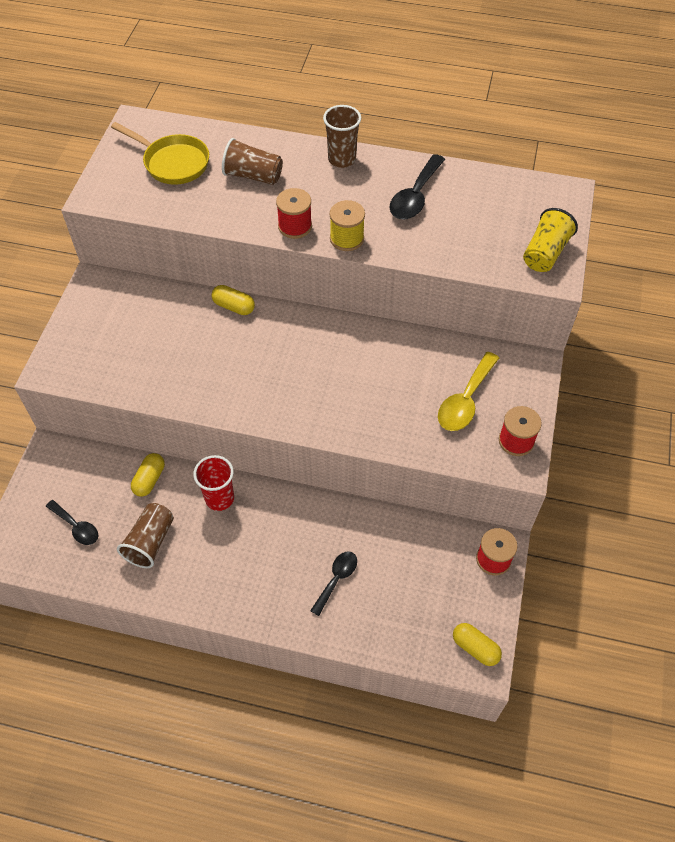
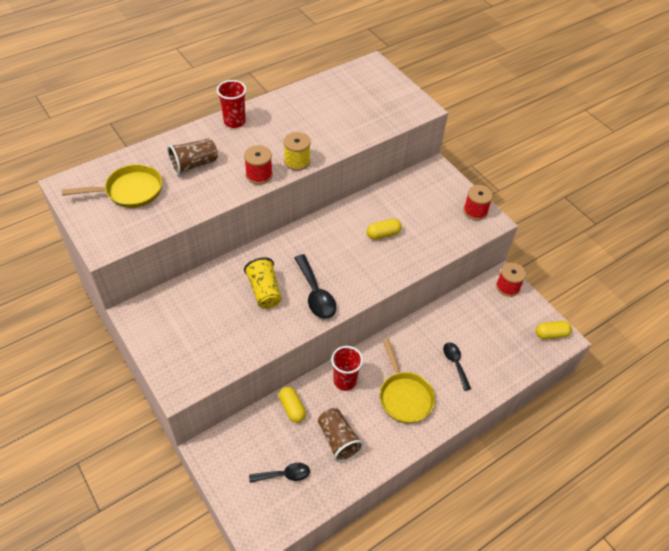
camera: 50 degrees left, 5 degrees down
(234, 306) = (246, 258): yellow capsule -> yellow capsule (383, 234)
(251, 562) = (404, 396): none -> yellow pan
(342, 159) = (234, 121): brown cup -> red cup
(415, 196) = (302, 115): black spoon -> black spoon (315, 294)
(465, 400) = (429, 211): yellow spoon -> none
(545, 253) = (402, 100): yellow cup -> yellow cup (264, 291)

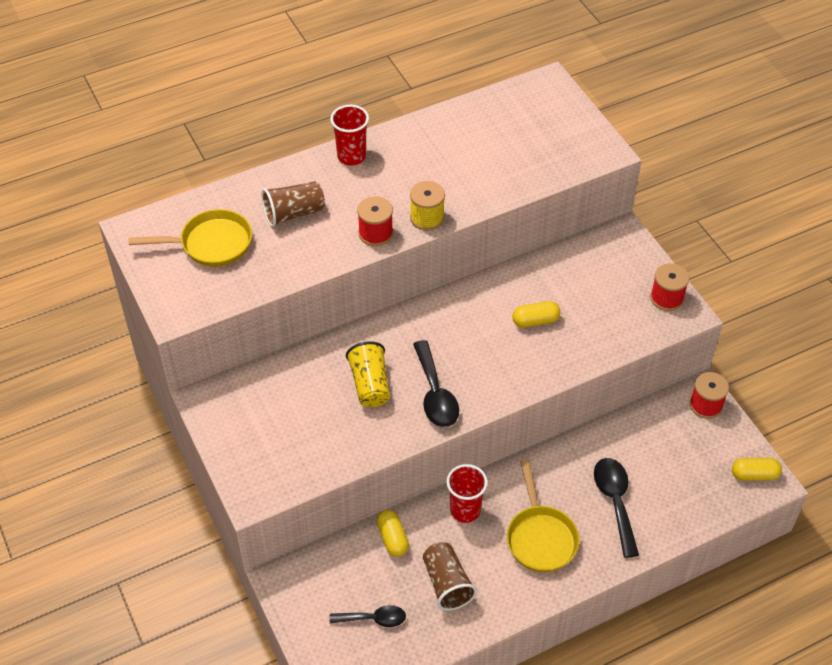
camera: 10 degrees right, 0 degrees up
(455, 363) = (615, 501): black spoon -> black spoon, size x1.53

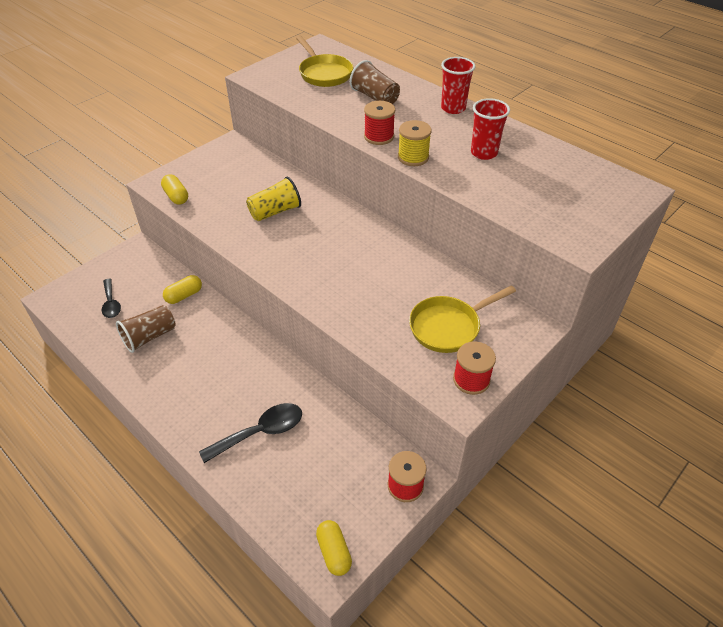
camera: 70 degrees right, 5 degrees down
(435, 394) = (280, 247): black spoon -> none
(465, 510) = (221, 330): red cup -> red cup (484, 153)
(535, 321) = (388, 289): yellow capsule -> yellow capsule (176, 196)
(540, 537) = (207, 386): yellow pan -> yellow pan (448, 327)

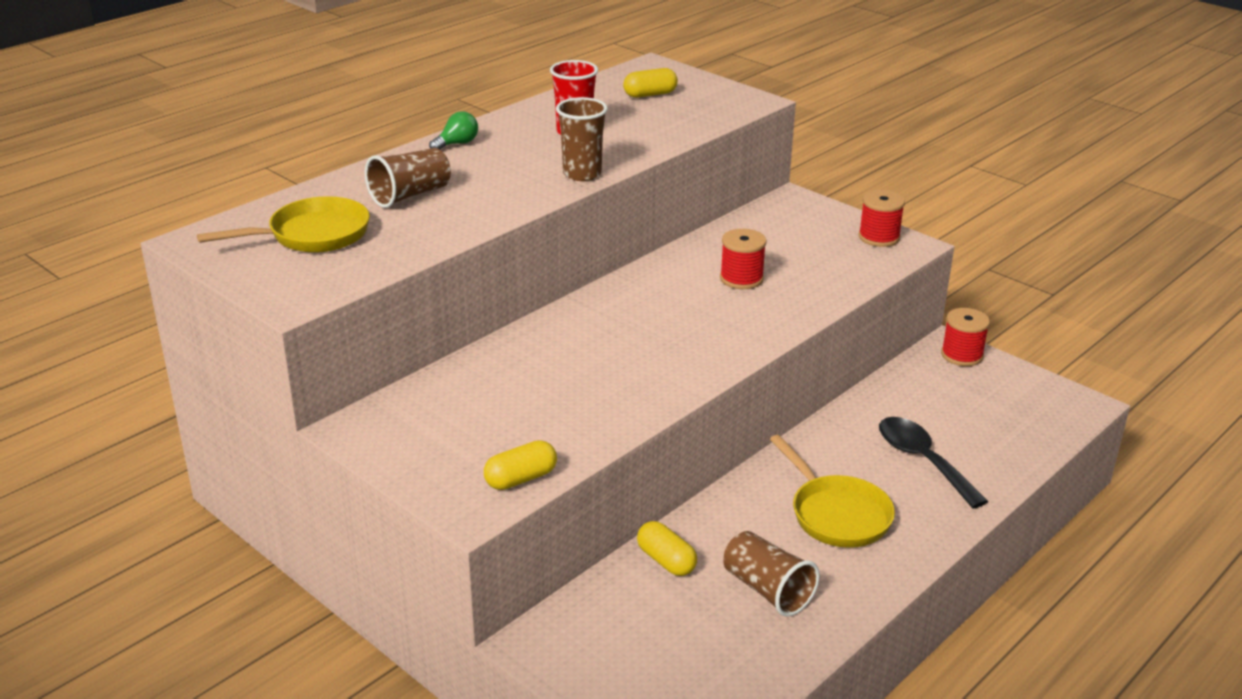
camera: 90 degrees left, 15 degrees down
(111, 303) = (691, 654): black spoon -> none
(275, 211) = (574, 371): yellow cup -> none
(334, 552) = (1060, 402): yellow capsule -> yellow capsule (650, 94)
(379, 137) = (526, 194): red spool -> red spool (741, 279)
(413, 157) = (582, 174): yellow spool -> brown cup
(448, 327) = (802, 245): yellow pan -> yellow pan (836, 514)
(453, 108) = (457, 144): red cup -> green light bulb

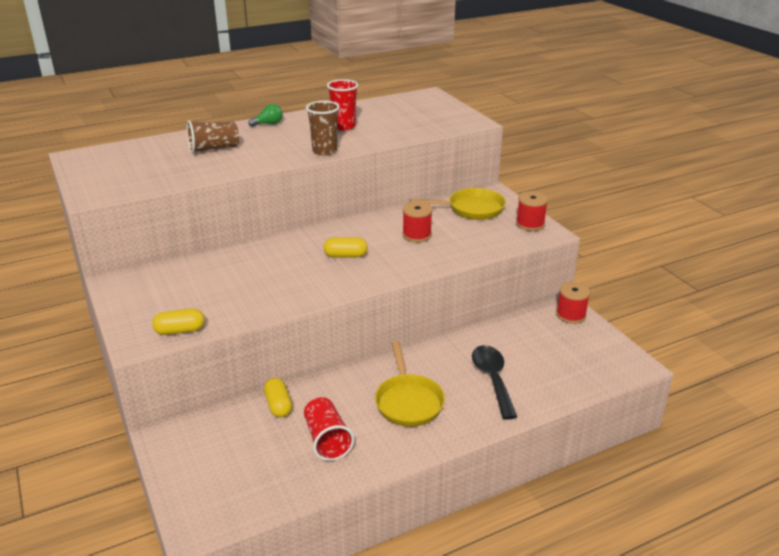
camera: 20 degrees right, 0 degrees up
(312, 235) = (138, 163): yellow pan -> yellow pan (471, 209)
(650, 94) = (411, 110): yellow capsule -> yellow capsule (345, 256)
(767, 590) = (327, 440): brown cup -> red cup

